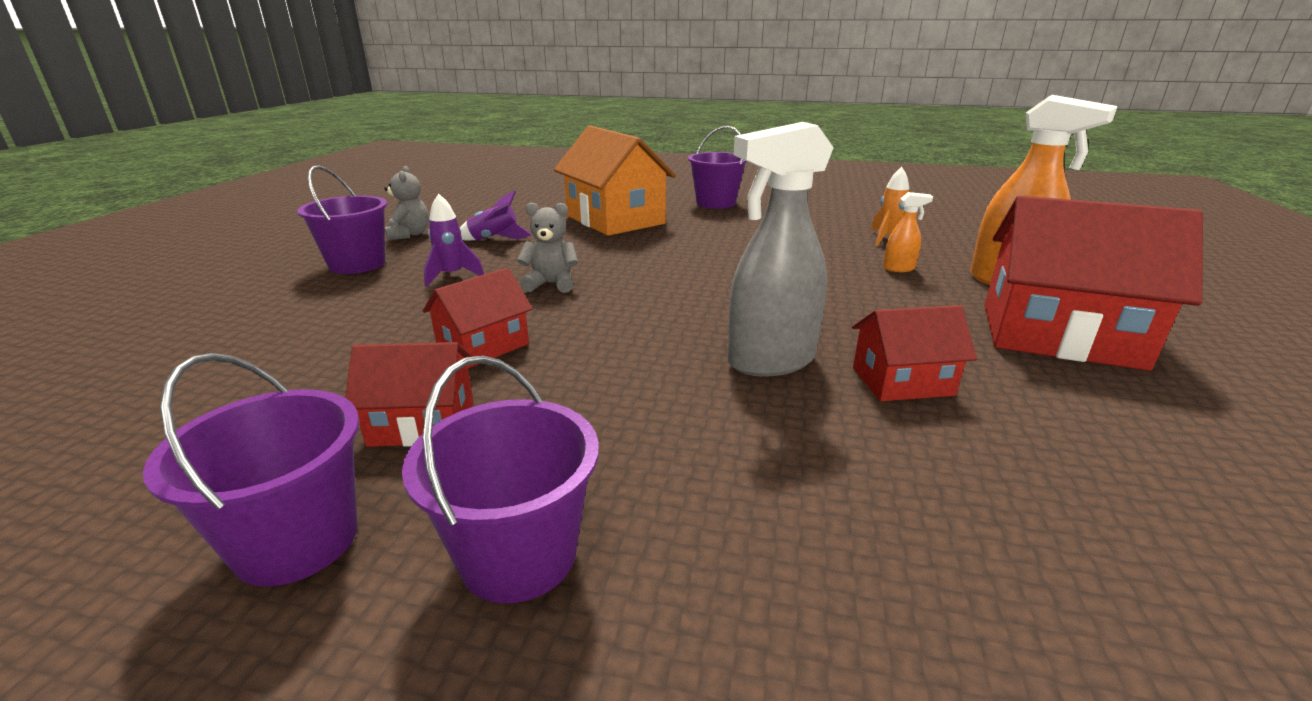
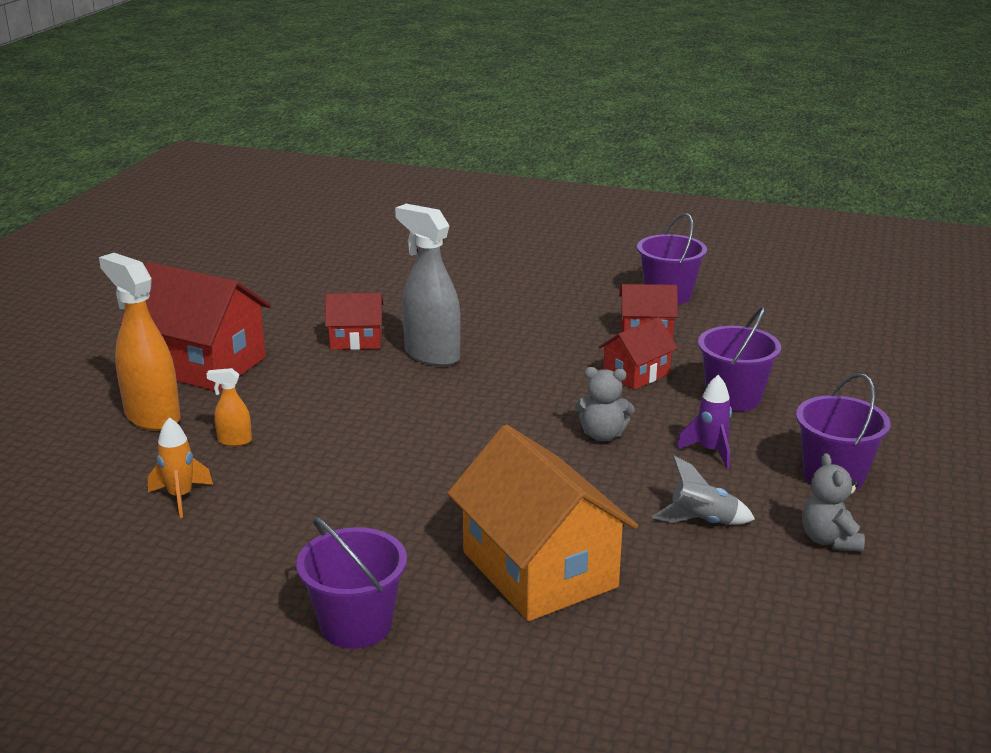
camera: 175 degrees left, 0 degrees up
(494, 239) = (702, 522): purple rocket -> grey rocket
(518, 555) = (576, 289): purple bucket -> purple bucket (733, 397)
(770, 361) = (431, 355): grey spray bottle -> grey spray bottle turned 120 degrees counterclockwise

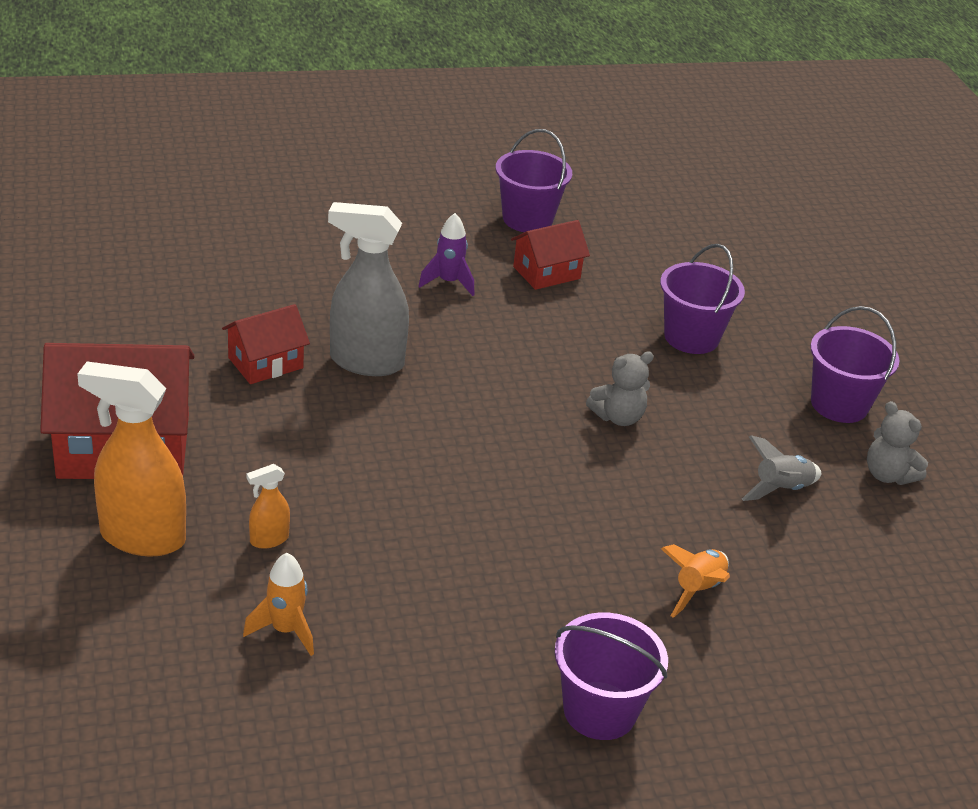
camera: 35 degrees left, 10 degrees up
(539, 569) = (697, 590): orange house -> orange rocket
(636, 374) = (584, 332): red house -> none
(710, 451) = (723, 407): purple rocket -> purple rocket (448, 282)

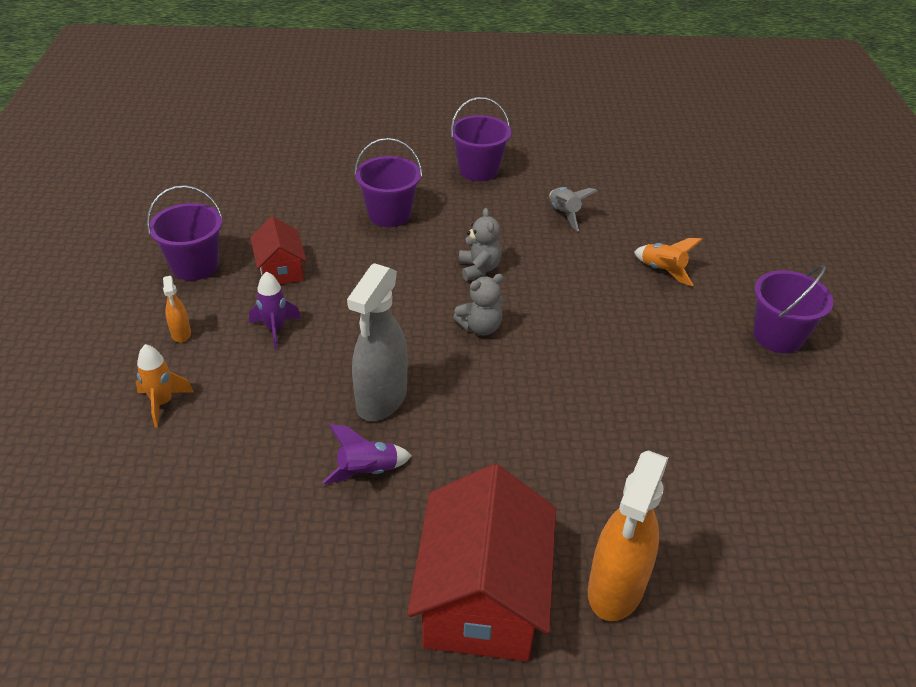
camera: 75 degrees left, 5 degrees up
(265, 363) = (367, 471): red house -> purple rocket
(269, 539) = (617, 494): orange spray bottle -> orange spray bottle (181, 334)
(285, 630) = (723, 494): orange rocket -> orange rocket (163, 403)
(888, 475) = (552, 170): grey teddy bear -> grey teddy bear (480, 327)

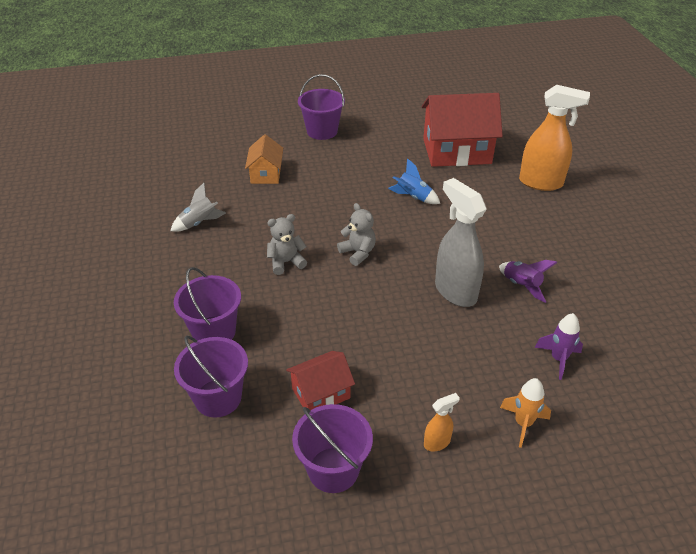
camera: 100 degrees left, 0 degrees up
(275, 329) = (405, 373): purple rocket -> purple rocket (558, 359)
(381, 400) = (455, 291): grey spray bottle -> grey spray bottle turned 135 degrees counterclockwise
(478, 170) = (128, 282): purple bucket -> purple bucket (218, 398)
(482, 597) = (577, 226): red house -> red house (456, 151)
(591, 404) = (413, 197): none -> blue rocket
(662, 271) = (266, 174): orange rocket -> orange house

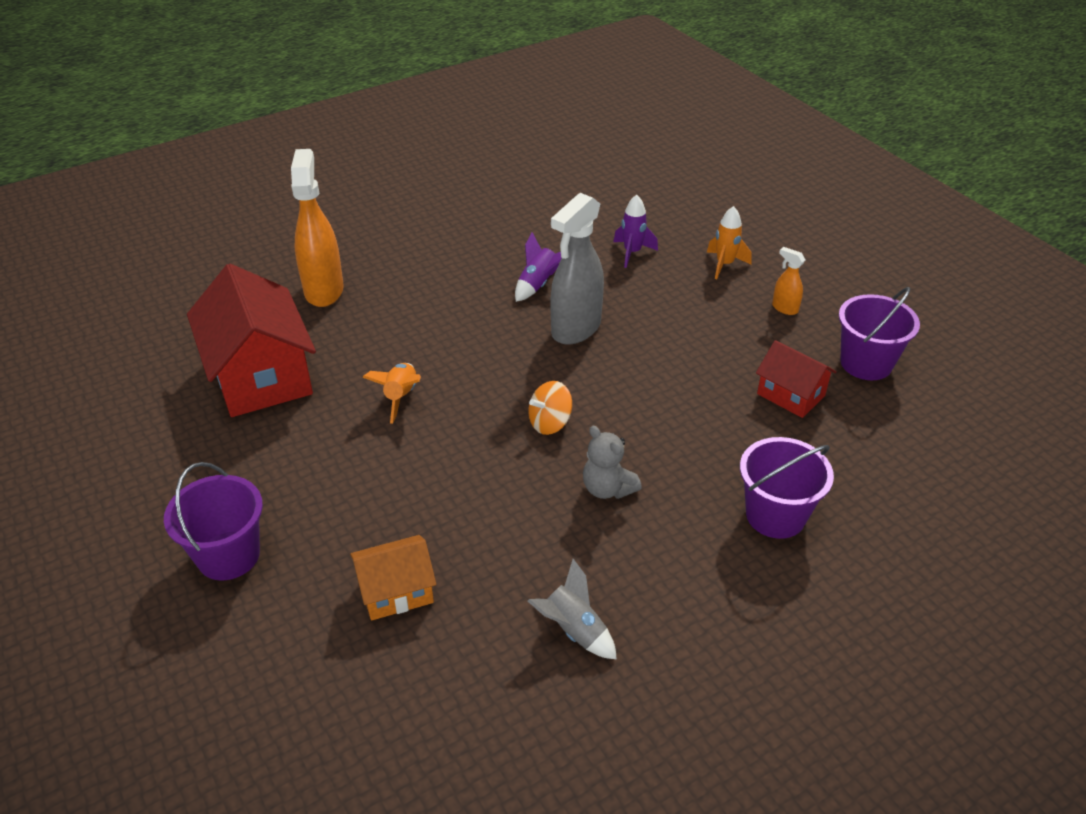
camera: 110 degrees left, 0 degrees up
(218, 398) = (860, 473): purple bucket -> none
(358, 253) = (550, 423): grey teddy bear -> orange spinning top
(413, 197) = (401, 397): blue rocket -> orange rocket

